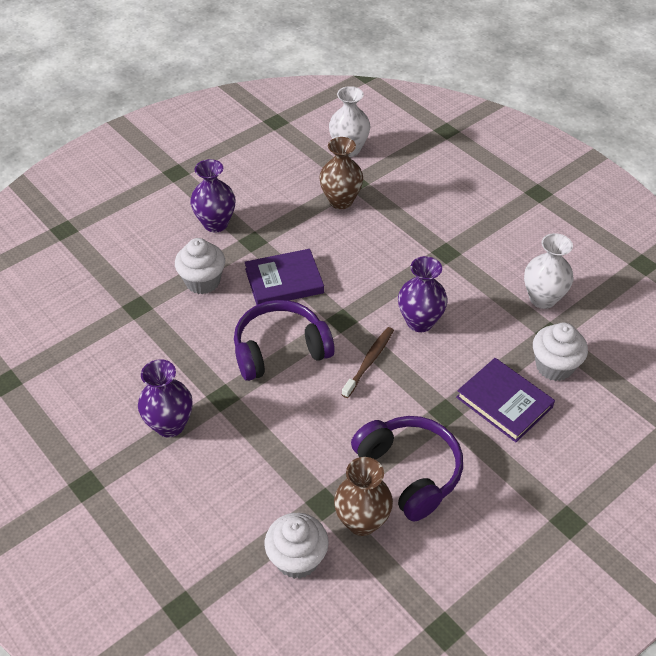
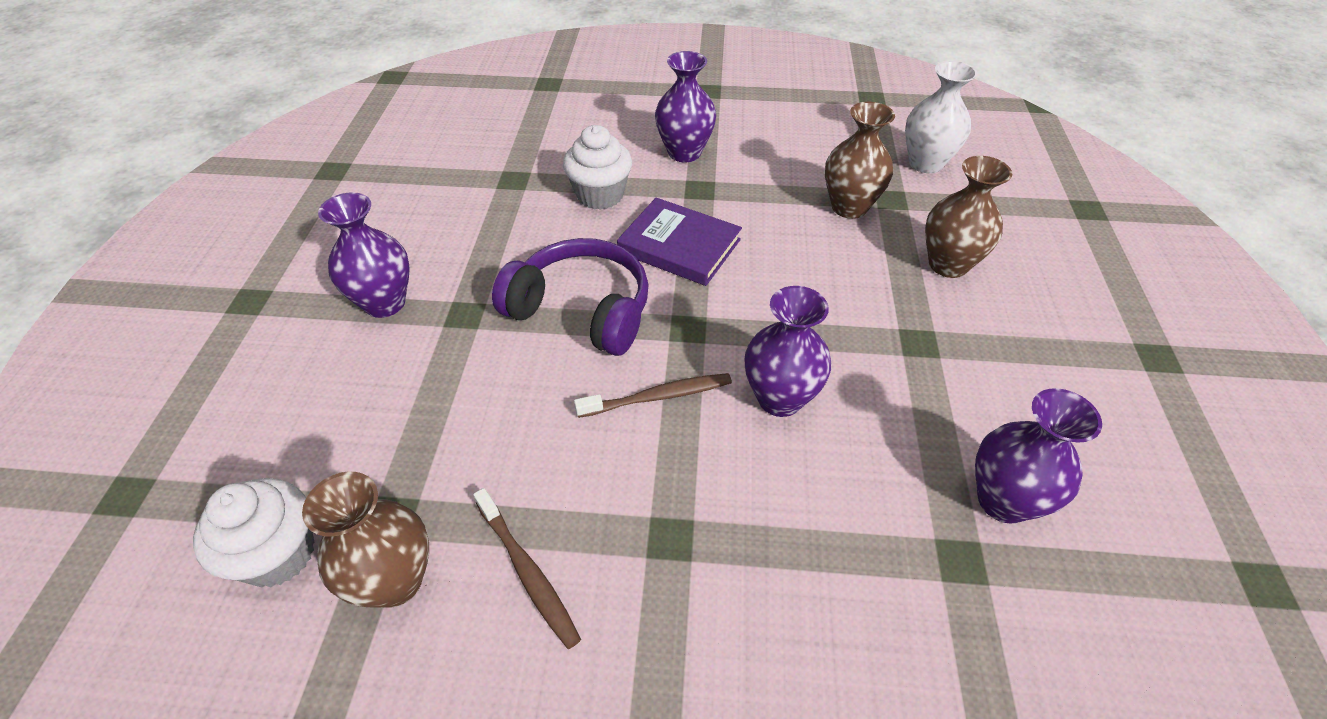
camera: 45 degrees right, 0 degrees up
(409, 471) = (528, 573): purple headphones -> brown toothbrush
(418, 203) = (948, 264): none -> brown vase
(504, 402) = (768, 597): purple book -> none
(542, 299) = (1003, 500): white vase -> purple vase
(554, 366) = (910, 613): white cupcake -> none

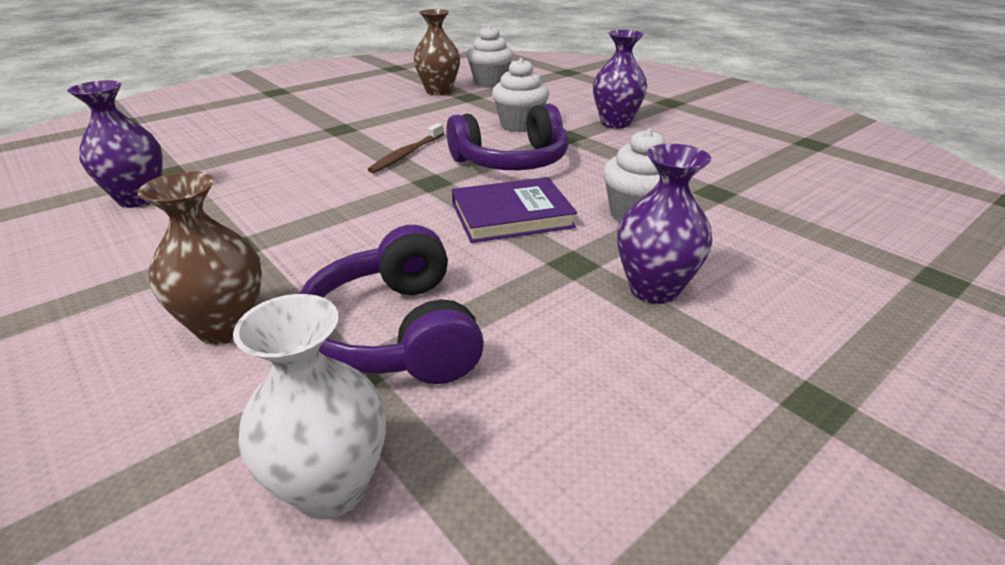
camera: 135 degrees right, 15 degrees down
(469, 372) = (520, 125): none -> white cupcake
(528, 573) = (391, 106): brown toothbrush -> none
(780, 398) = (329, 180): purple vase -> none
(849, 207) = (395, 332): brown vase -> purple headphones

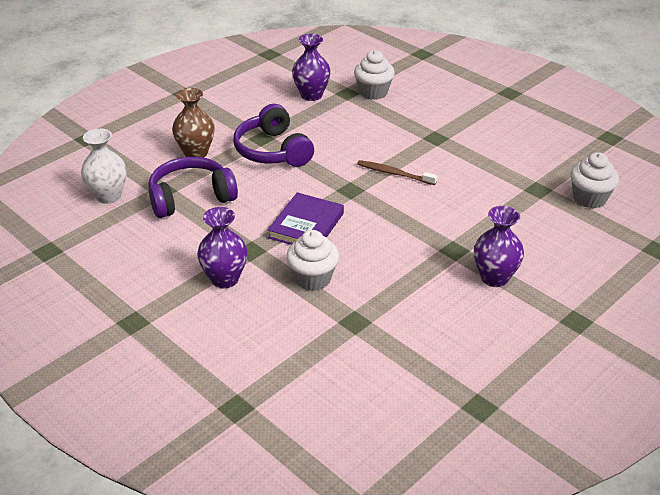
camera: 85 degrees right, 5 degrees up
(439, 91) = (546, 171): brown vase -> none
(511, 161) = (392, 221): purple headphones -> purple headphones (273, 151)
(511, 215) = (306, 225): purple book -> purple book turned 45 degrees clockwise
(520, 125) = (471, 222): white cupcake -> white cupcake (373, 92)

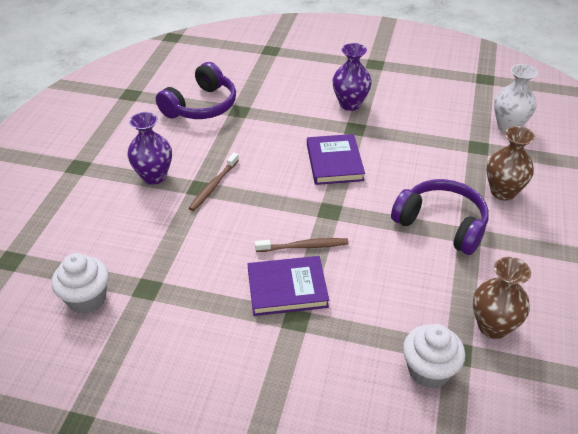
camera: 150 degrees right, 5 degrees up
(191, 197) = (449, 149): purple headphones -> purple headphones (201, 106)
(311, 95) = (493, 326): purple vase -> brown vase
(313, 278) = (291, 126): white cupcake -> none
(428, 154) = (287, 288): none -> purple book
(439, 246) = (213, 186): none -> brown toothbrush

